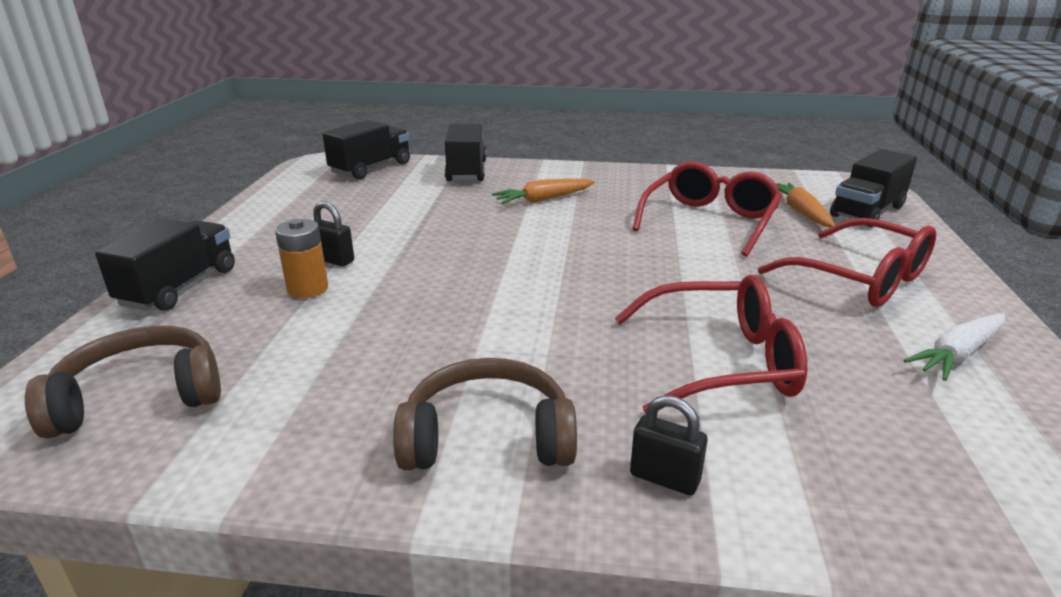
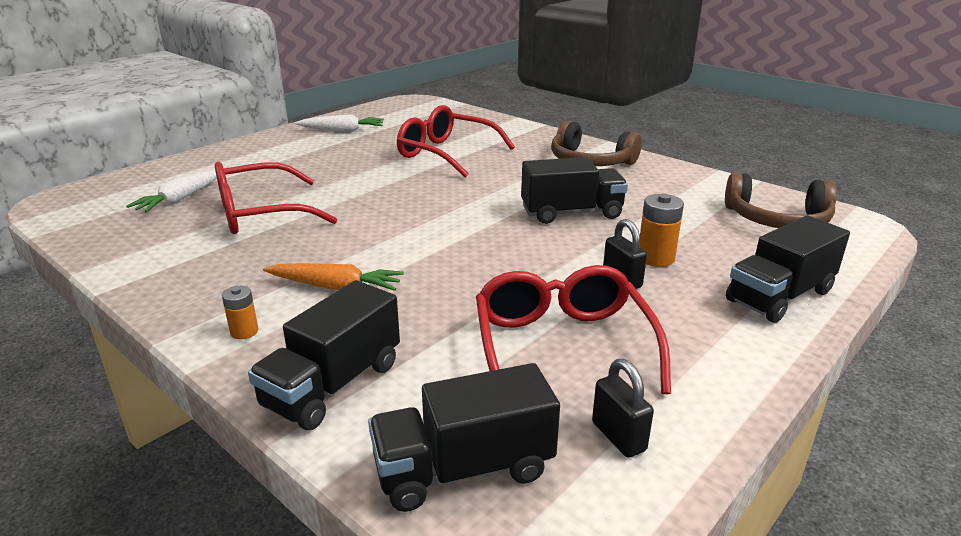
camera: 145 degrees left, 0 degrees up
(550, 173) = (244, 331): none -> orange battery
(664, 478) = (533, 138): black padlock -> black padlock (618, 436)
(800, 212) = (181, 198): orange carrot -> white carrot
(861, 279) = (288, 158): red glasses -> red glasses (562, 345)
(867, 211) = (142, 184): black truck -> black truck (571, 213)

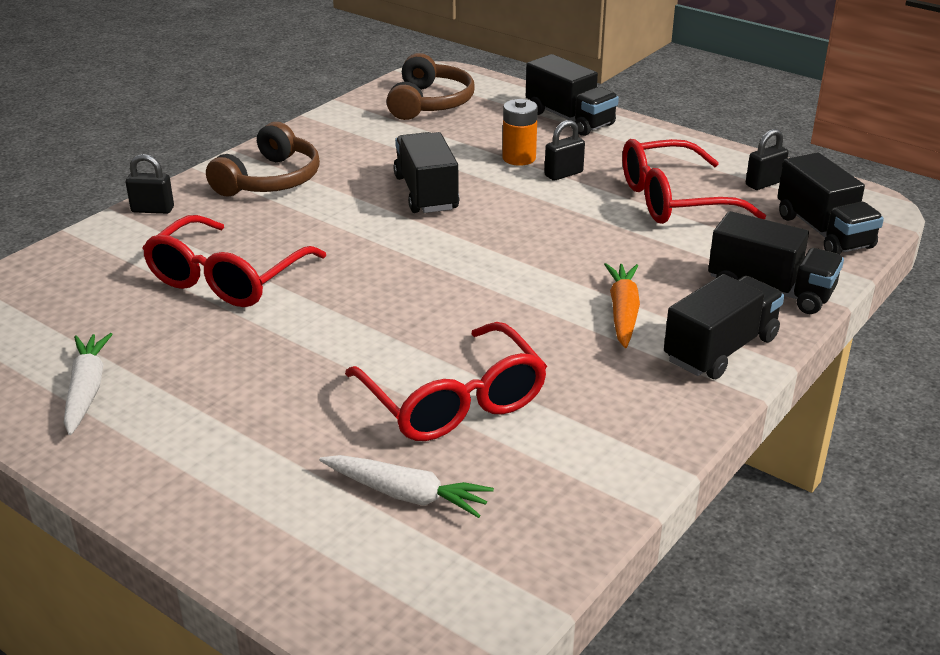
camera: 95 degrees left, 5 degrees up
(244, 331) = (720, 349): orange battery -> black truck
(542, 133) = (152, 210): none -> black padlock

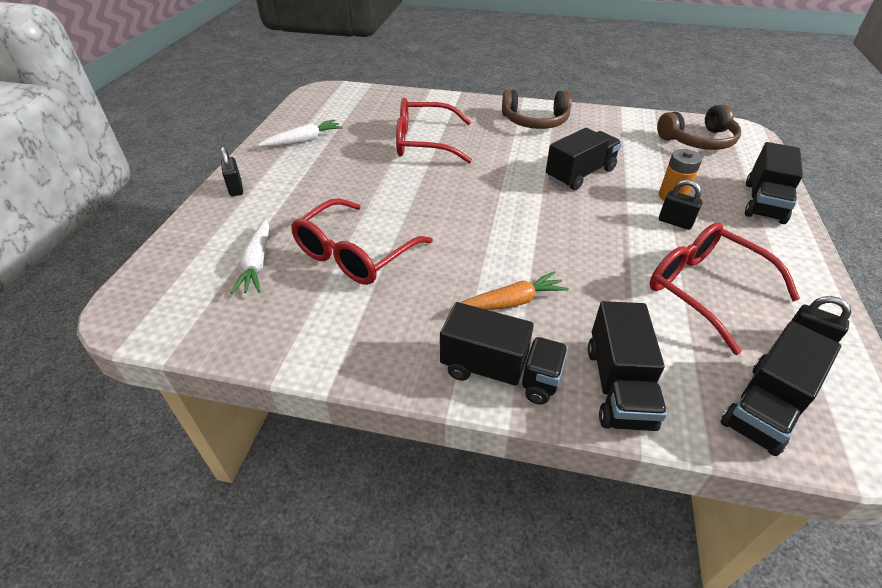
camera: 65 degrees right, 10 degrees up
(152, 210) = (470, 102): black padlock -> black padlock (236, 188)

